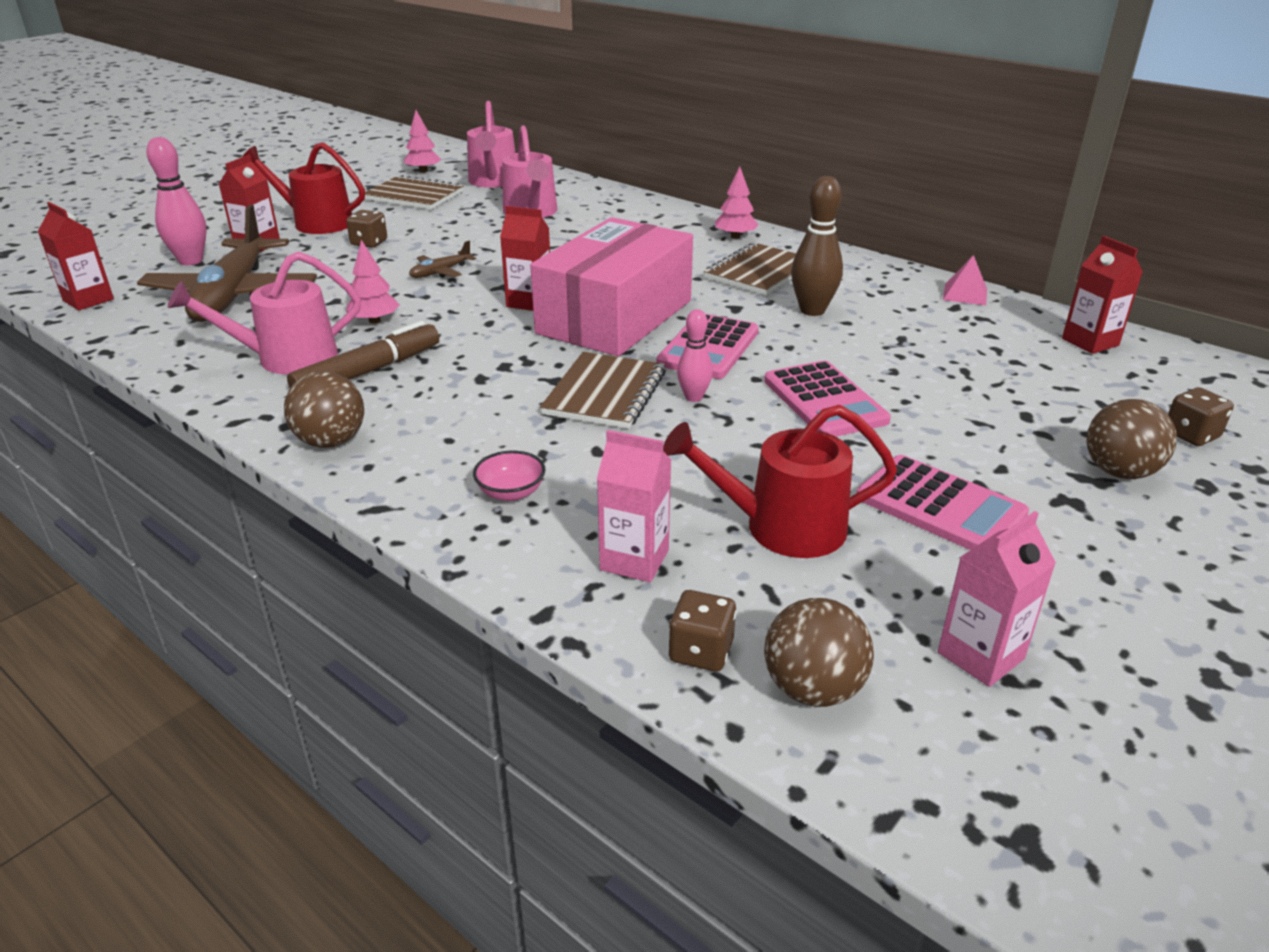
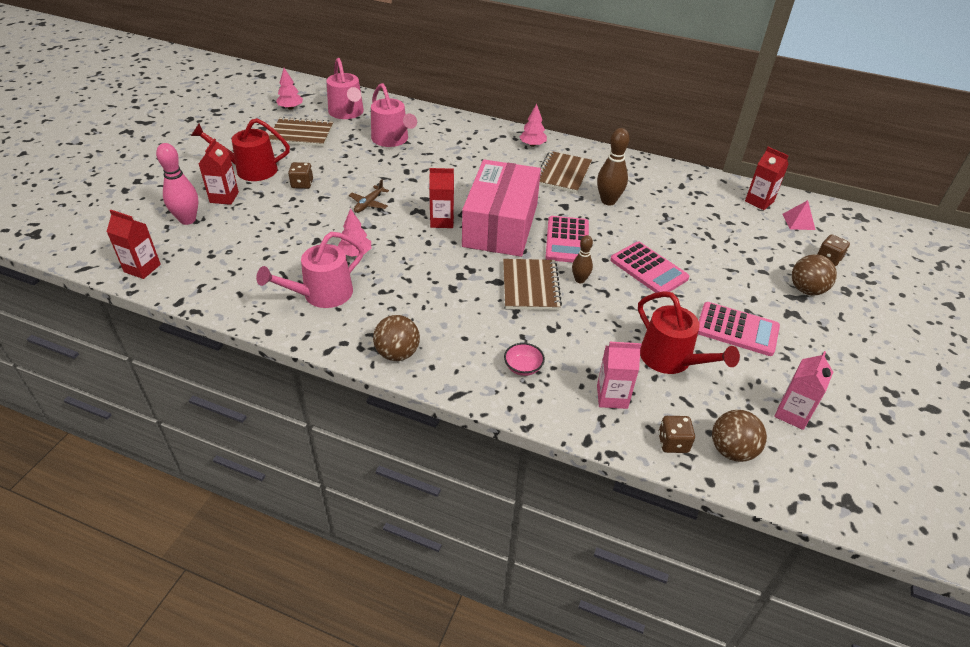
camera: 20 degrees left, 10 degrees up
(233, 295) = (243, 246): brown plane -> none
(368, 372) = (381, 296): brown marker -> none
(693, 397) = (580, 280): pink bowling pin -> brown bowling pin
(782, 527) = (671, 359): red watering can -> red watering can turned 105 degrees counterclockwise
(965, 294) = (682, 174): pink pyramid -> pink pyramid (798, 221)

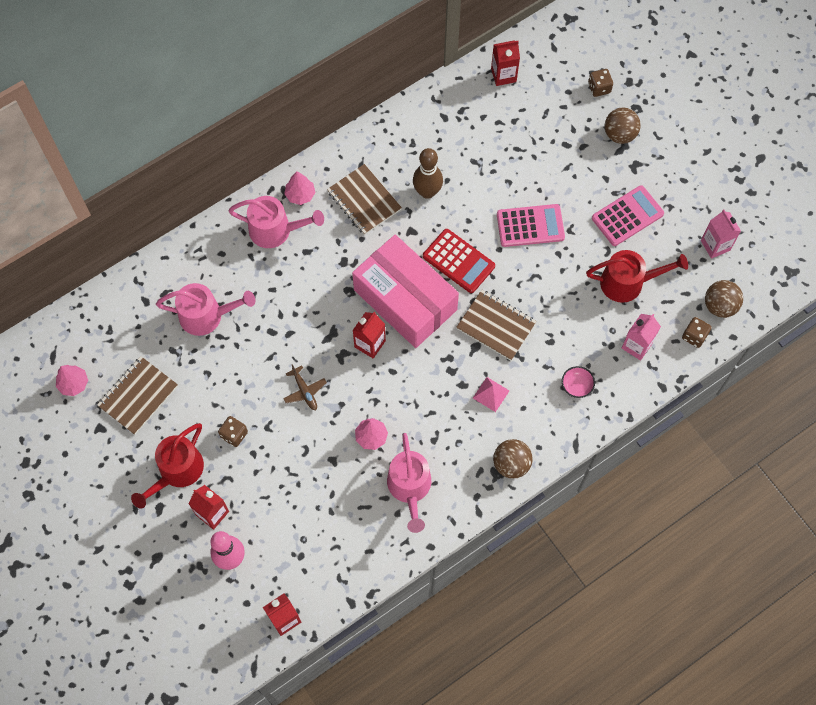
camera: 55 degrees left, 25 degrees up
(347, 113) = (123, 332): pink watering can -> pink watering can (275, 230)
(567, 240) = (458, 261): pink calculator -> red calculator
(580, 280) = (511, 285): brown bowling pin -> none
(798, 221) = (546, 69): pink pyramid -> pink pyramid (491, 394)

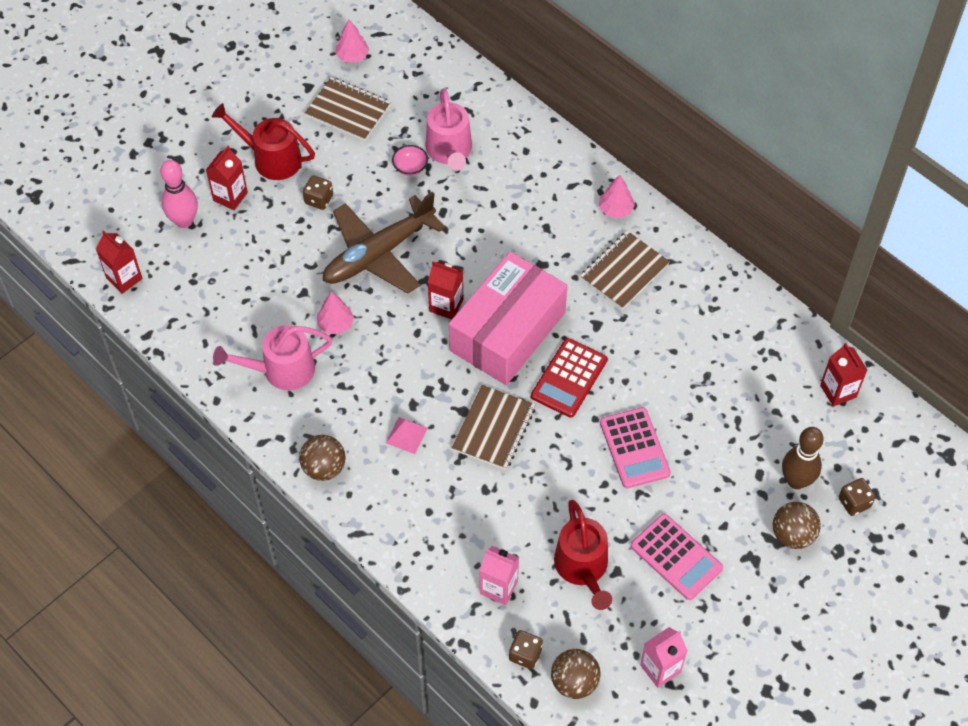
camera: 80 degrees right, 10 degrees down
(275, 230) = (565, 194): pink watering can -> none
(304, 391) = (379, 253): brown plane -> brown plane, size x2.44
(427, 192) = (652, 333): brown bowling pin -> brown bowling pin (796, 481)
(576, 386) = (433, 525): pink bowl -> pink bowl (410, 167)

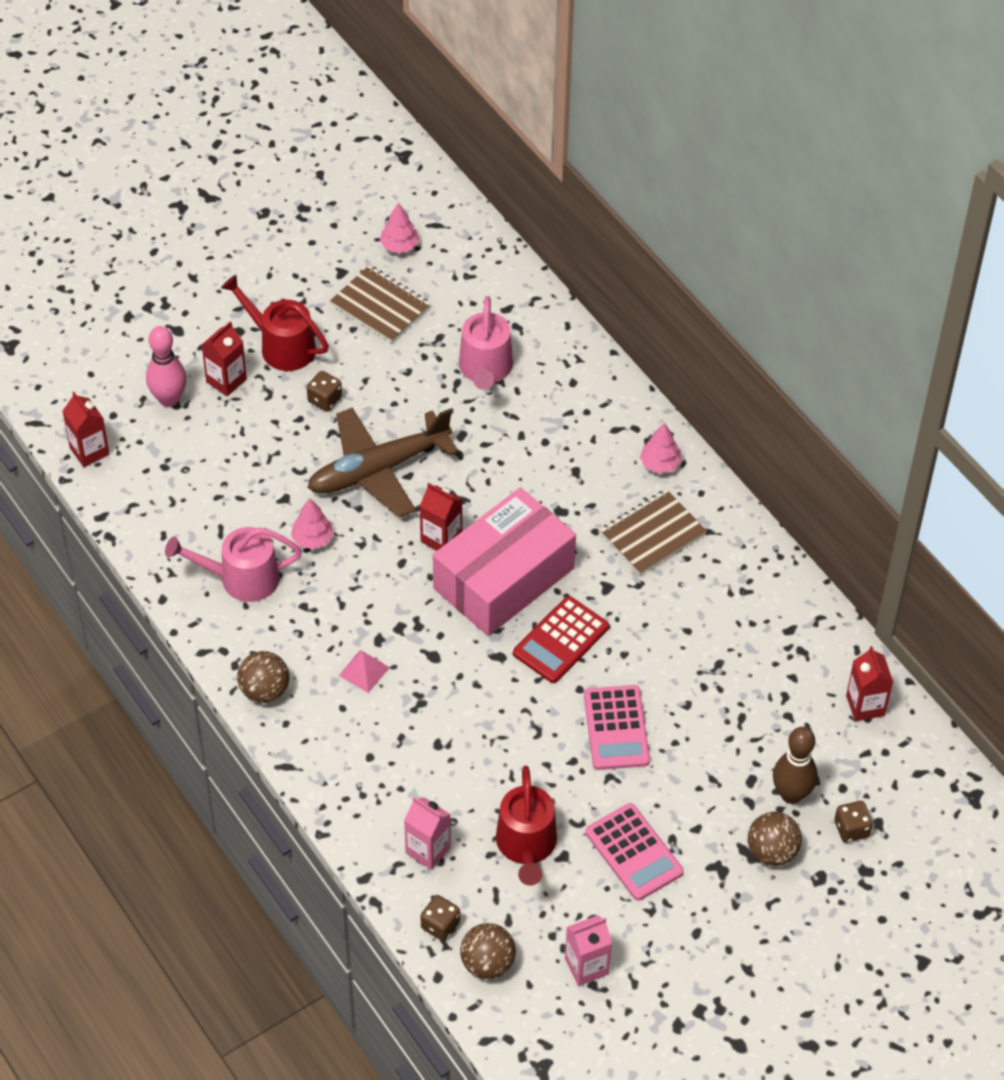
camera: 10 degrees right, 5 degrees down
(410, 167) = (436, 380): pink bowl -> none
(494, 429) = (463, 681): brown notebook -> none

